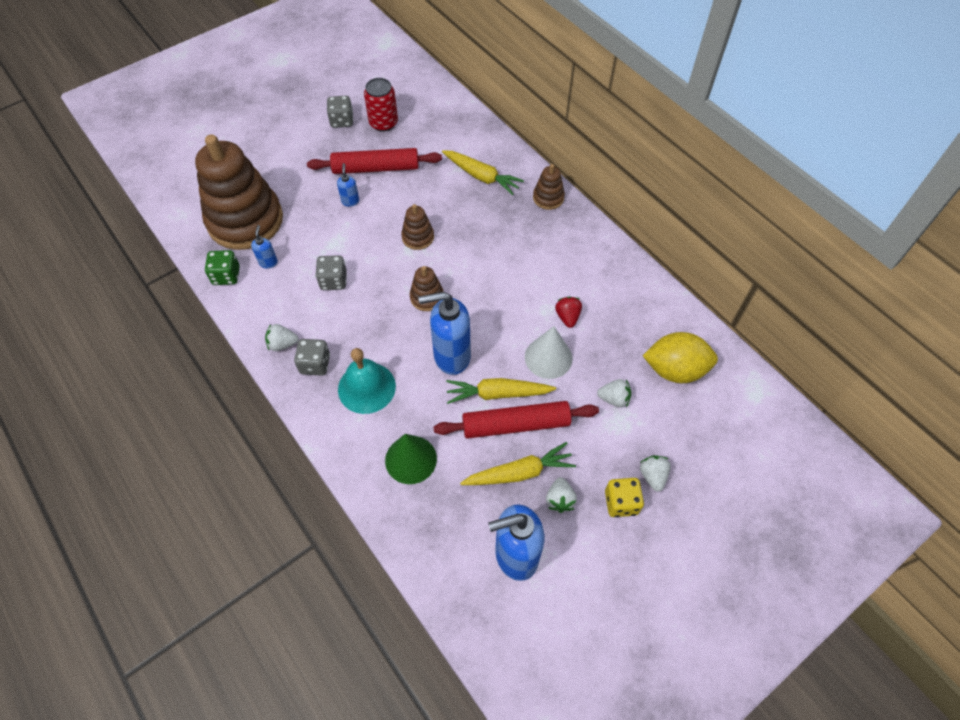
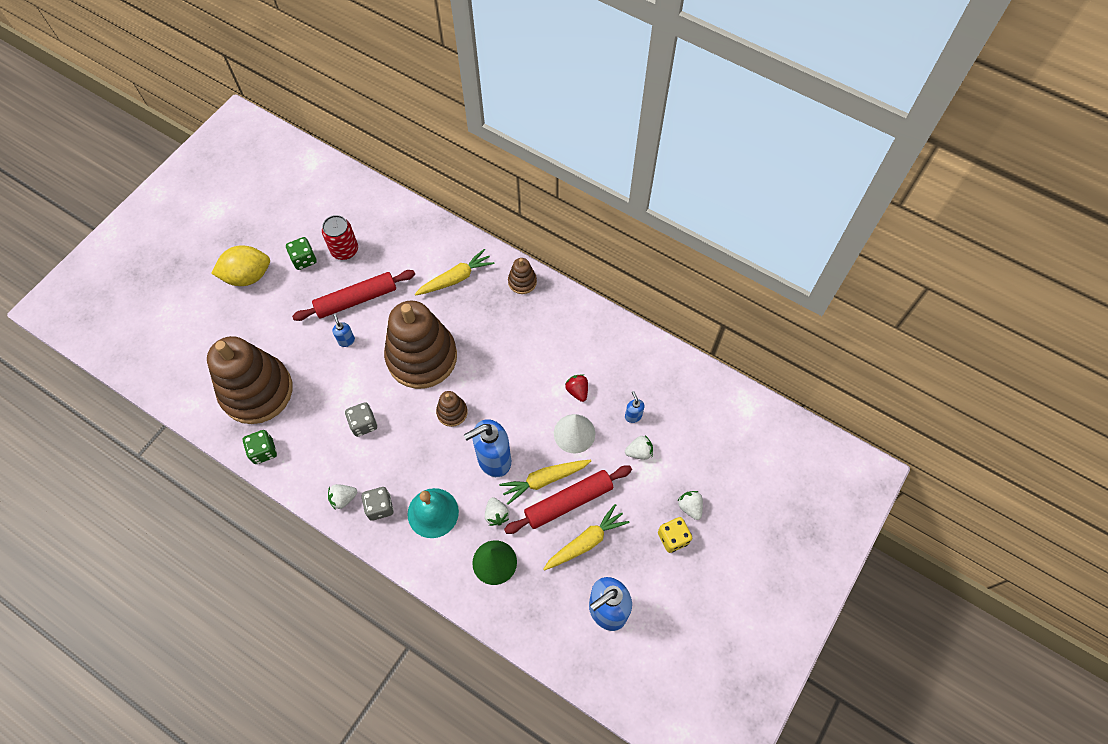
camera: 20 degrees left, 5 degrees up
(268, 262) = (297, 425): blue soap dispenser -> blue soap dispenser (633, 416)
(342, 121) = (304, 259): grey dice -> green dice
(418, 237) = (422, 357): brown stacking toy -> brown stacking toy, size x2.36
(481, 176) = (455, 278): yellow carrot -> yellow carrot turned 45 degrees counterclockwise
(559, 499) = (625, 553): white strawberry -> white strawberry (496, 514)
(675, 370) = (679, 409): yellow lemon -> yellow lemon (248, 276)

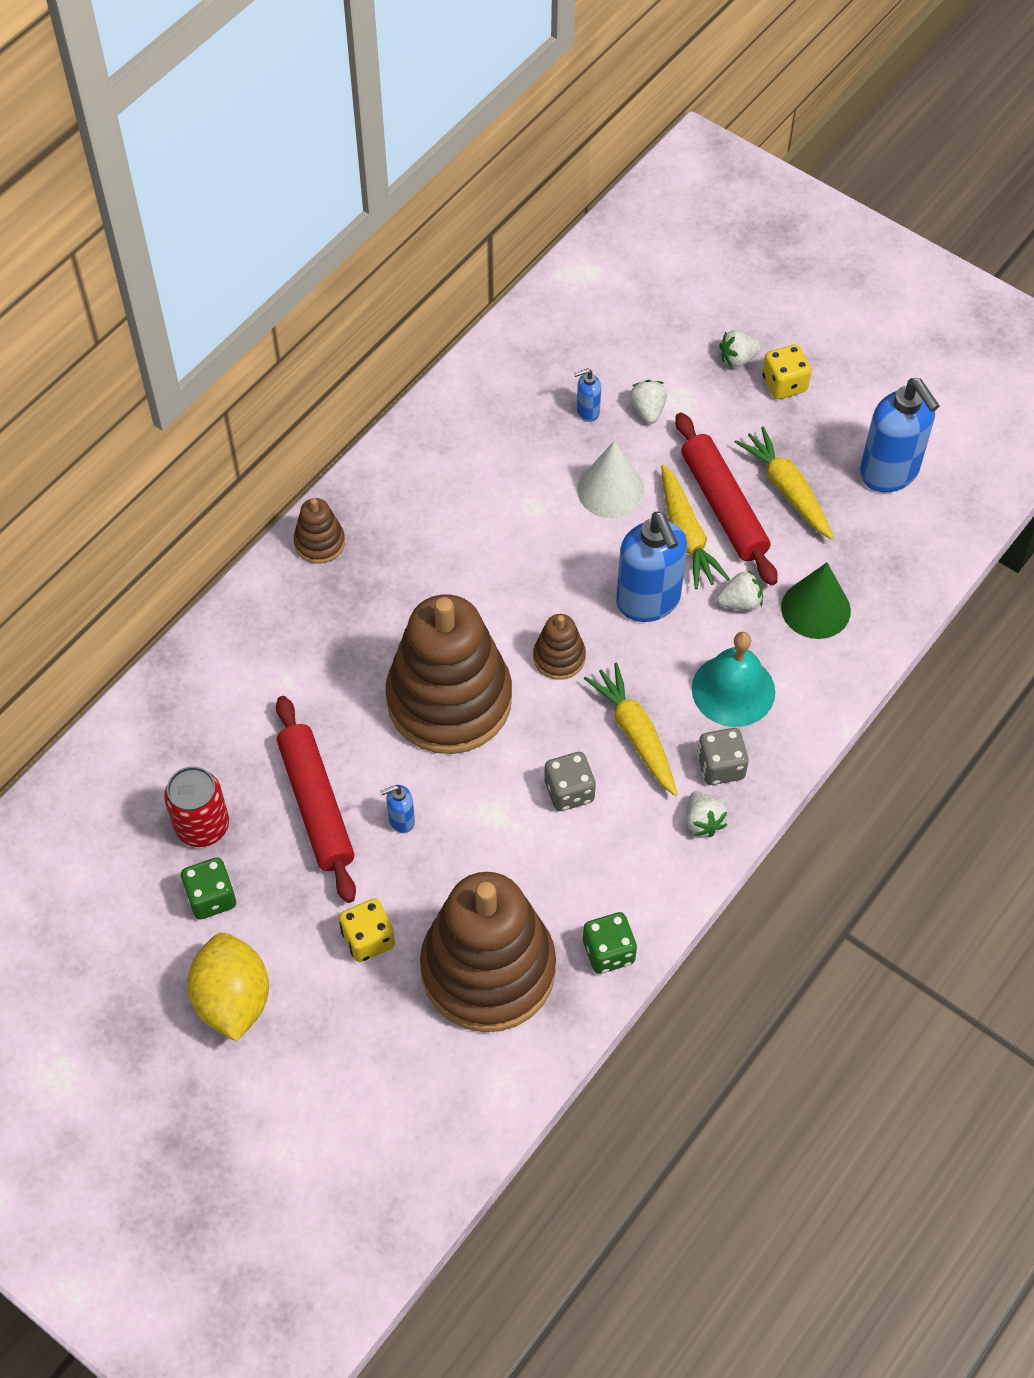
camera: 85 degrees left, 5 degrees down
(277, 332) = (368, 939): none -> yellow dice
(455, 278) = (296, 643): yellow carrot -> yellow carrot (635, 734)
(577, 391) = (537, 480): red strawberry -> none

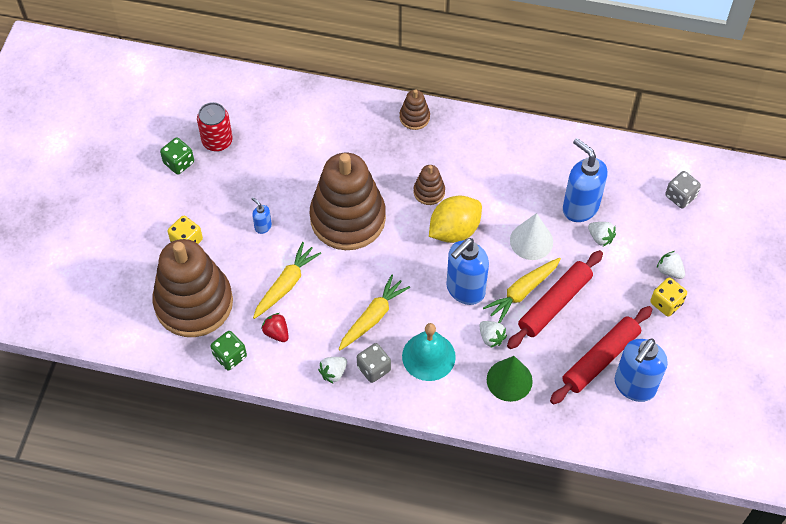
camera: 65 degrees right, 0 degrees up
(232, 1000) = (127, 197): yellow lemon -> yellow lemon (454, 230)
(316, 804) = (253, 185): red rolling pin -> red rolling pin (600, 359)
(559, 657) = (403, 260): brown stacking toy -> brown stacking toy (429, 192)
(569, 791) = (319, 298): grey dice -> grey dice (680, 196)
(587, 412) = (580, 207): blue soap dispenser -> blue soap dispenser, size x2.22
(599, 872) = (276, 333): none -> red strawberry
(648, 410) = (600, 238): white strawberry -> white strawberry turned 75 degrees clockwise
(787, 490) = (587, 333): yellow carrot -> yellow carrot (286, 285)

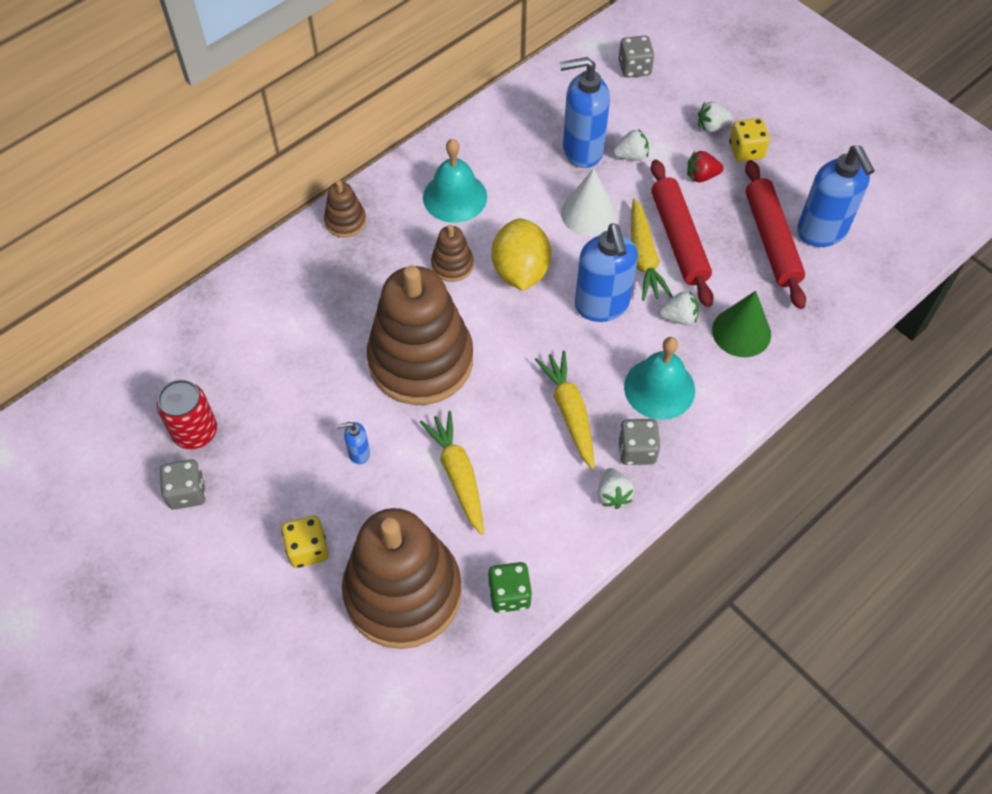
camera: 55 degrees left, 0 degrees up
(179, 163) = (187, 492): green dice -> grey dice
(276, 333) = (515, 523): red strawberry -> red strawberry (701, 176)
(481, 161) = (455, 197): none -> turquoise bell

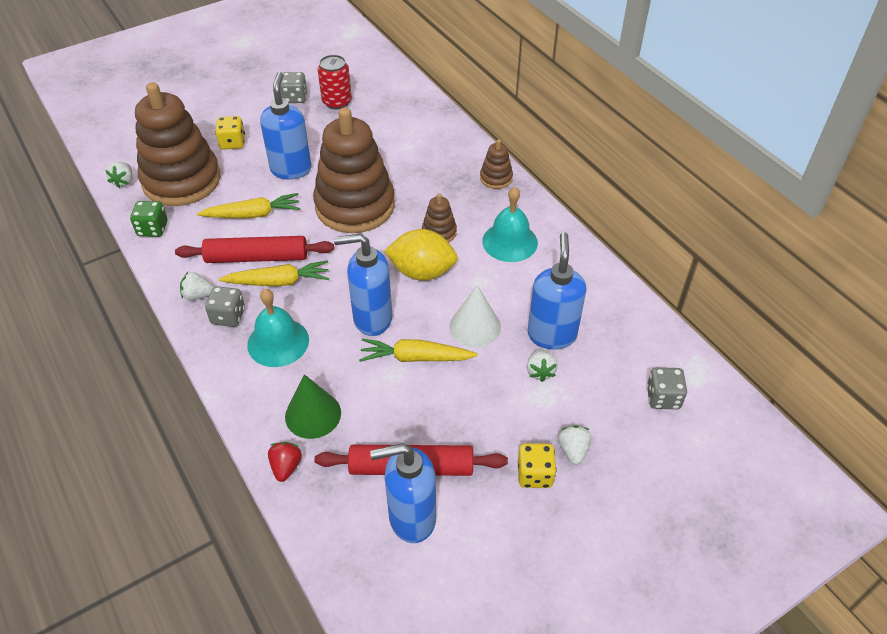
camera: 100 degrees right, 10 degrees down
(358, 453) = (291, 169): blue soap dispenser -> blue soap dispenser, size x2.22
(678, 239) = (430, 389): red rolling pin -> red rolling pin (257, 257)
(678, 317) = (343, 370): white strawberry -> white strawberry (124, 181)
(701, 176) = (505, 425): red strawberry -> red strawberry (286, 467)

